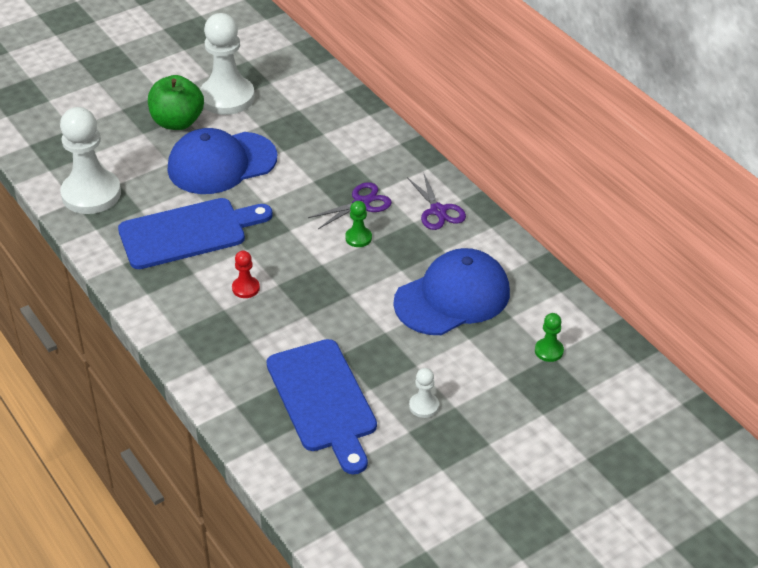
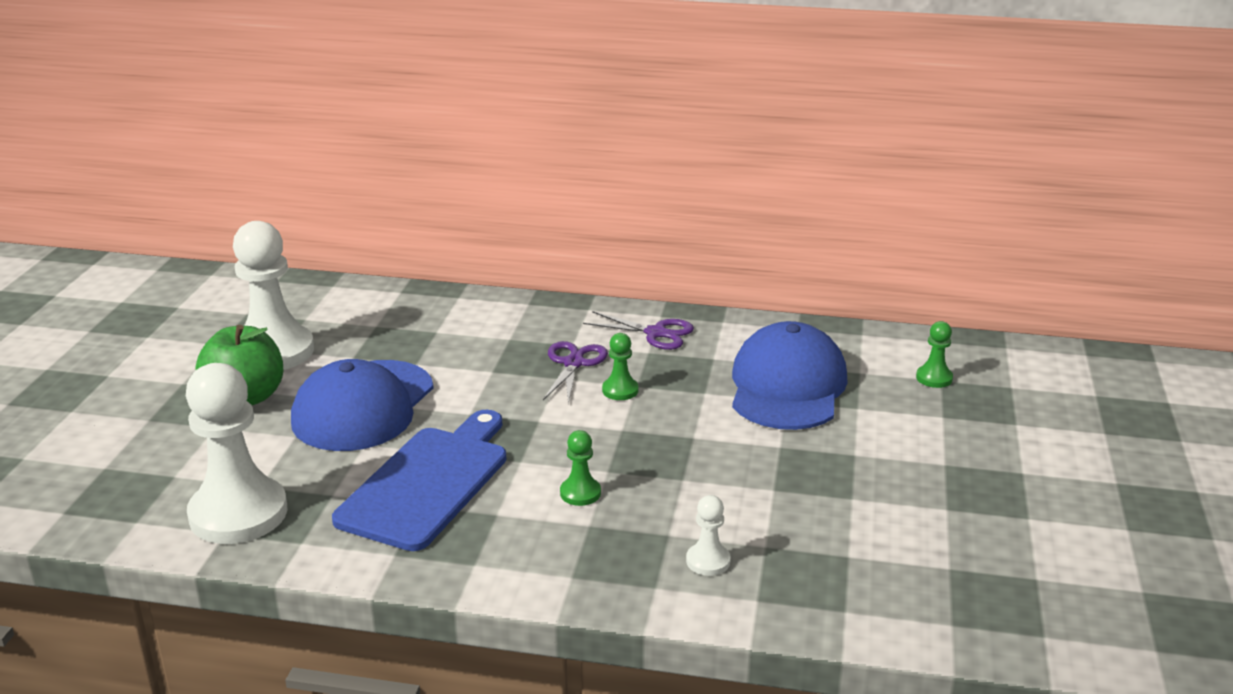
camera: 45 degrees left, 15 degrees down
(245, 288) = (580, 493): red pawn -> green pawn
(323, 400) = (830, 536): blue cutting board -> none
(424, 406) = (921, 480): white pawn -> white pawn (708, 561)

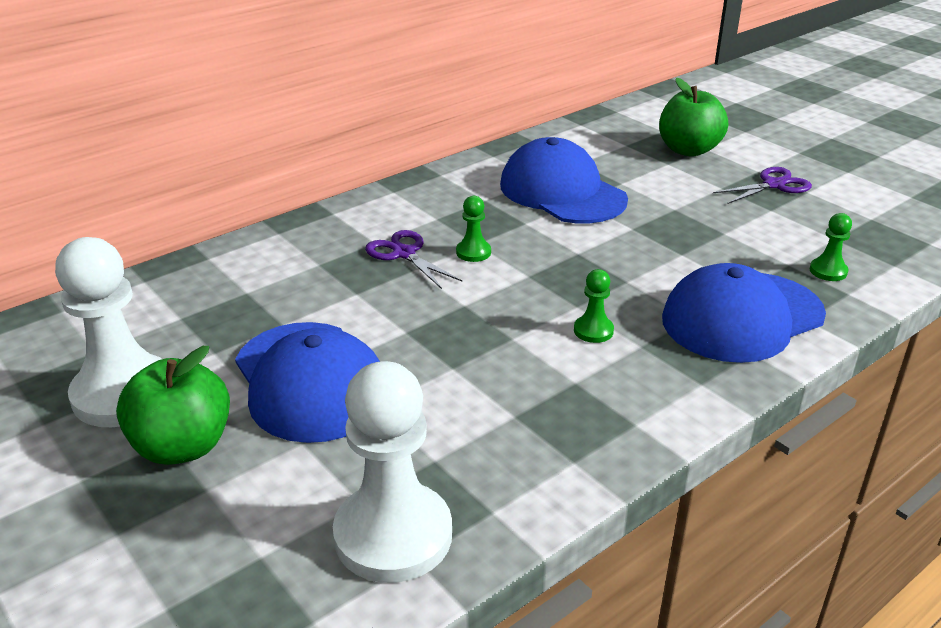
camera: 50 degrees left, 5 degrees up
(427, 483) = (485, 398): blue cutting board -> none
(656, 333) = (415, 204): purple scissors -> purple scissors (773, 185)
(708, 561) = (742, 317): white pawn -> blue cap
(934, 378) = (621, 145): green pawn -> green pawn (828, 271)
(993, 416) = (688, 150): none -> green apple

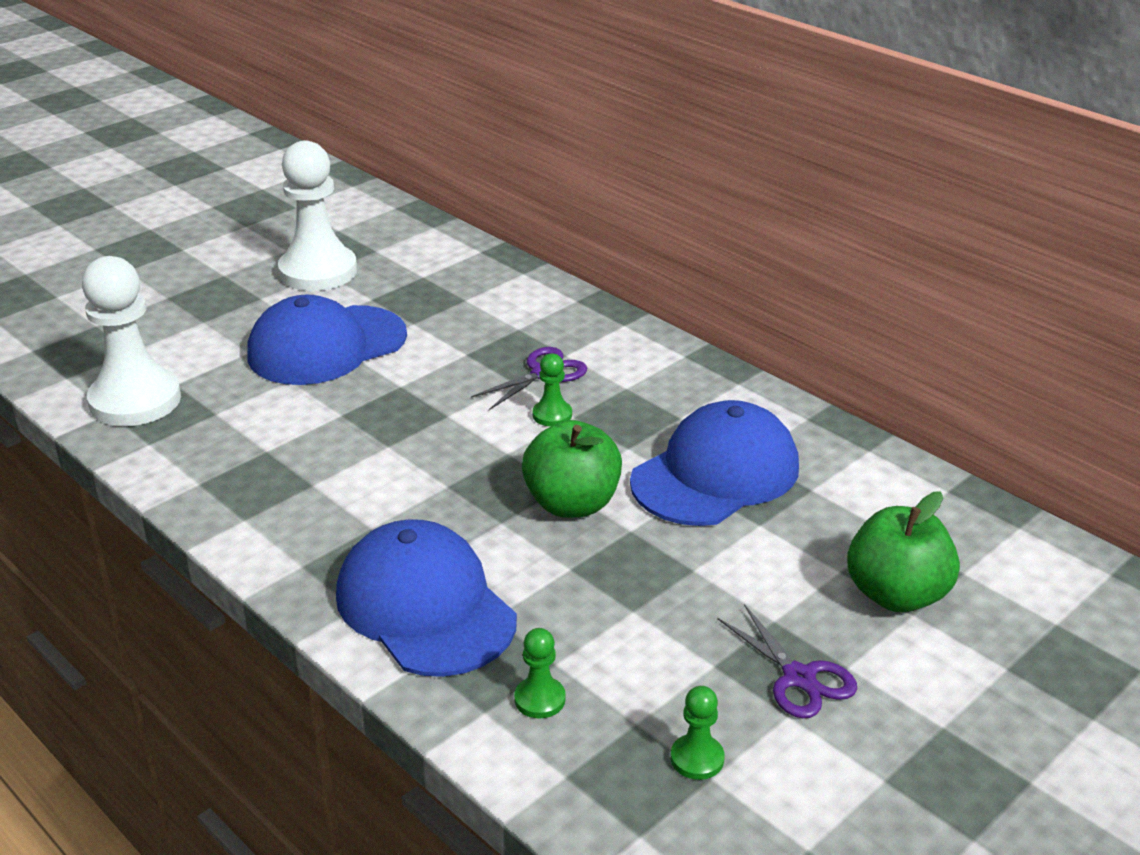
camera: 85 degrees right, 0 degrees up
(182, 446) = (252, 304): green apple -> green apple (572, 504)
(593, 331) = (399, 496): green pawn -> green pawn (697, 759)

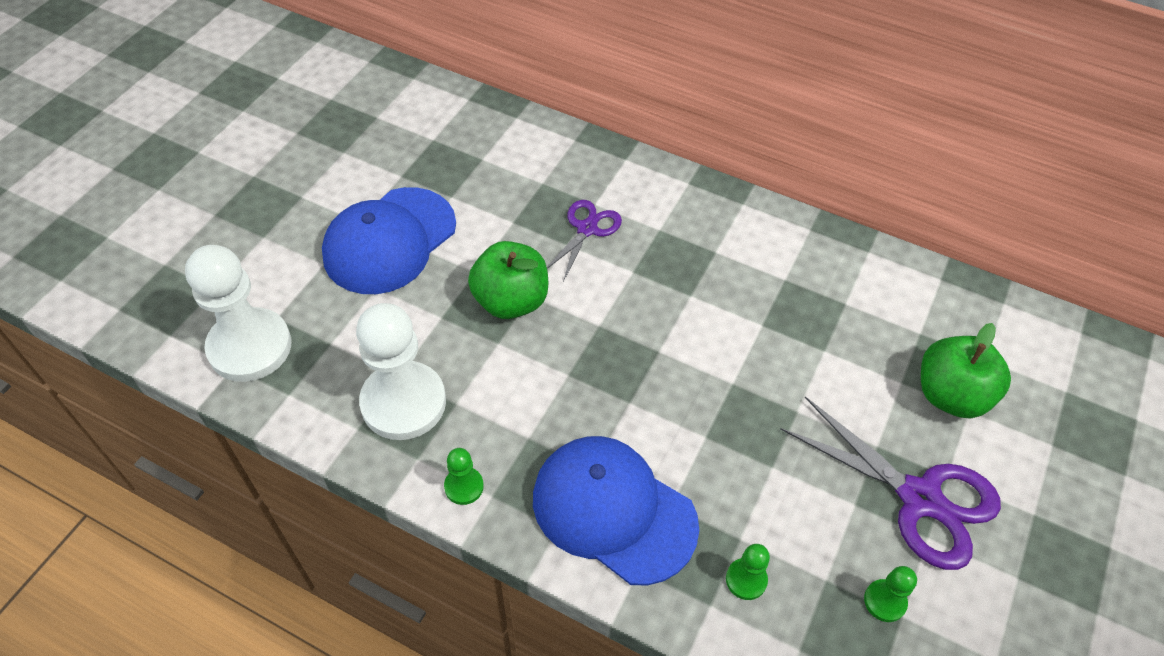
camera: 20 degrees left, 20 degrees up
(318, 271) = (338, 153): white pawn -> white pawn (403, 402)
(552, 415) = (615, 274): green pawn -> green pawn (464, 486)
(572, 504) = (676, 368): green apple -> green apple (511, 301)
(715, 474) = (769, 306): blue cap -> none
(799, 677) = (920, 498): purple scissors -> purple scissors, size x1.74

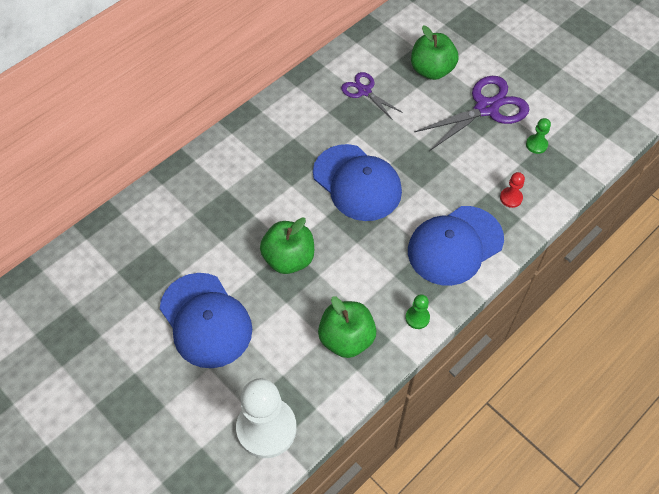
camera: 70 degrees left, 5 degrees up
(403, 402) = (346, 339): white pawn -> green apple
(587, 229) = (246, 200): purple scissors -> purple scissors (364, 91)
(673, 348) = (357, 183): none -> blue cap
(746, 579) = (511, 198): green pawn -> red pawn

